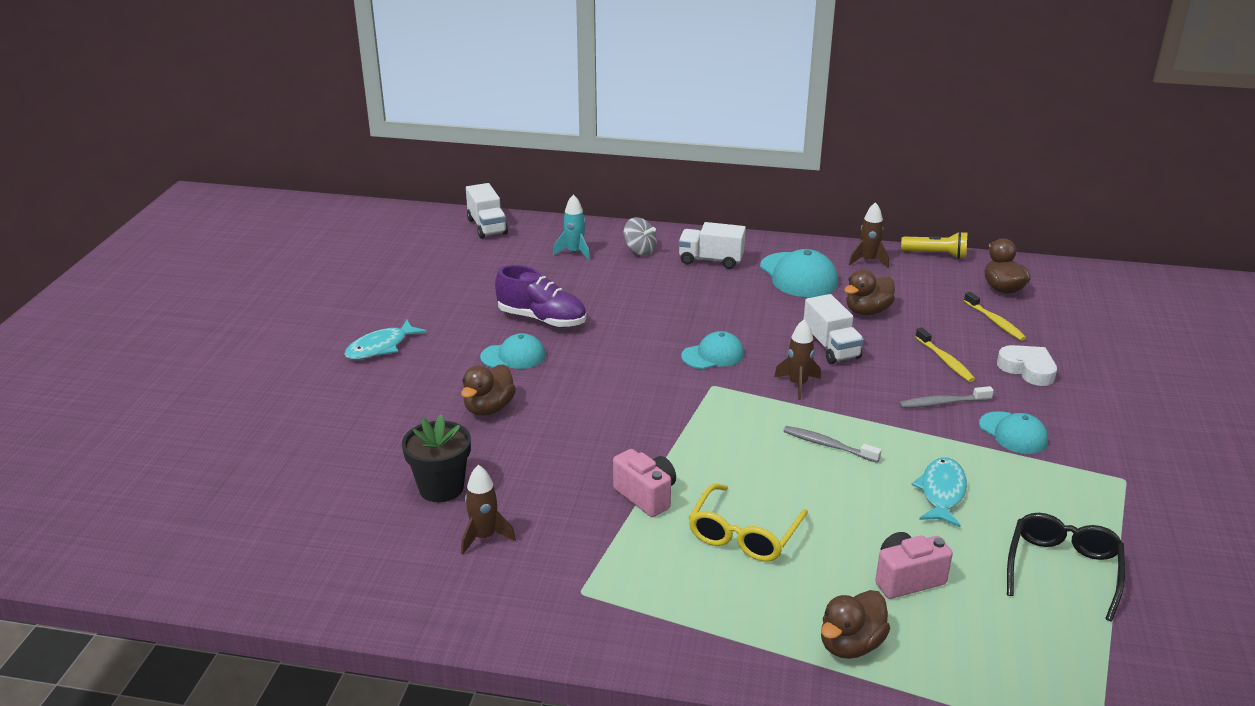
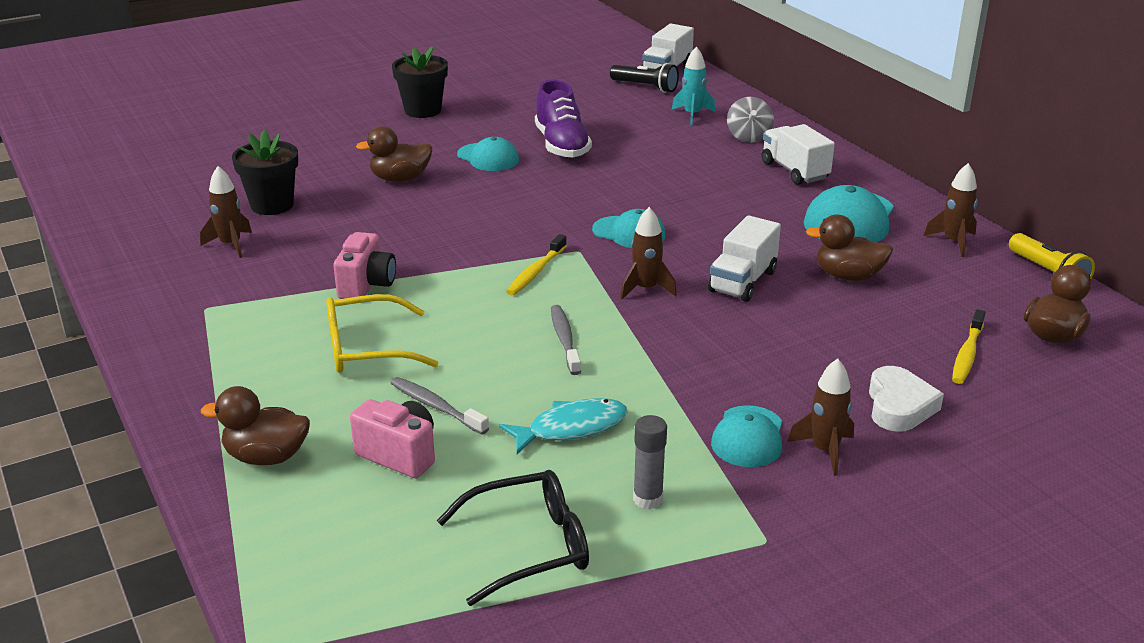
camera: 50 degrees right, 0 degrees up
(380, 347) = (423, 110): turquoise fish -> black flower pot
(501, 246) = (646, 87): none -> black flashlight
(942, 403) = (740, 376): grey toothbrush -> grey toothbrush (436, 406)
(945, 360) = (827, 350): yellow toothbrush -> yellow toothbrush (535, 272)
(1048, 500) = (647, 499): none -> grey glue stick
(1051, 415) = (825, 451): none -> brown rocket

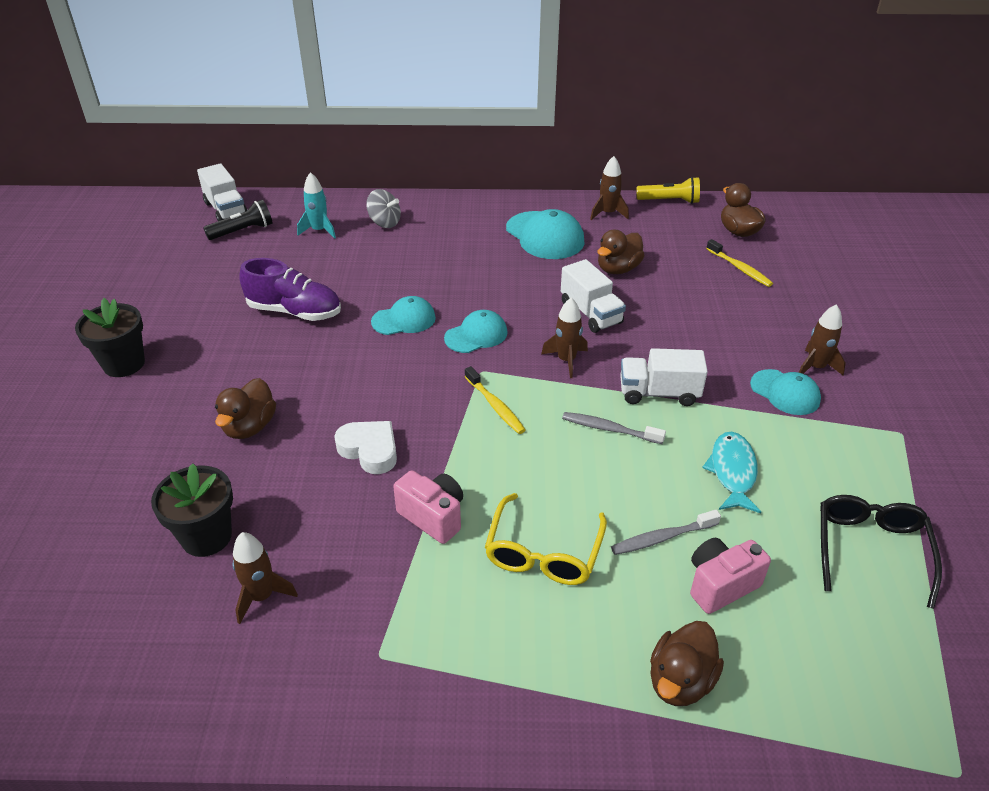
camera: 60 degrees left, 10 degrees up
(488, 157) = (269, 359): turquoise cap -> turquoise cap (404, 320)
(647, 499) = (836, 467): grey glue stick -> none
(794, 171) = (457, 227): white truck -> white truck (658, 393)
(899, 406) = (781, 318): white heart -> white heart (370, 450)

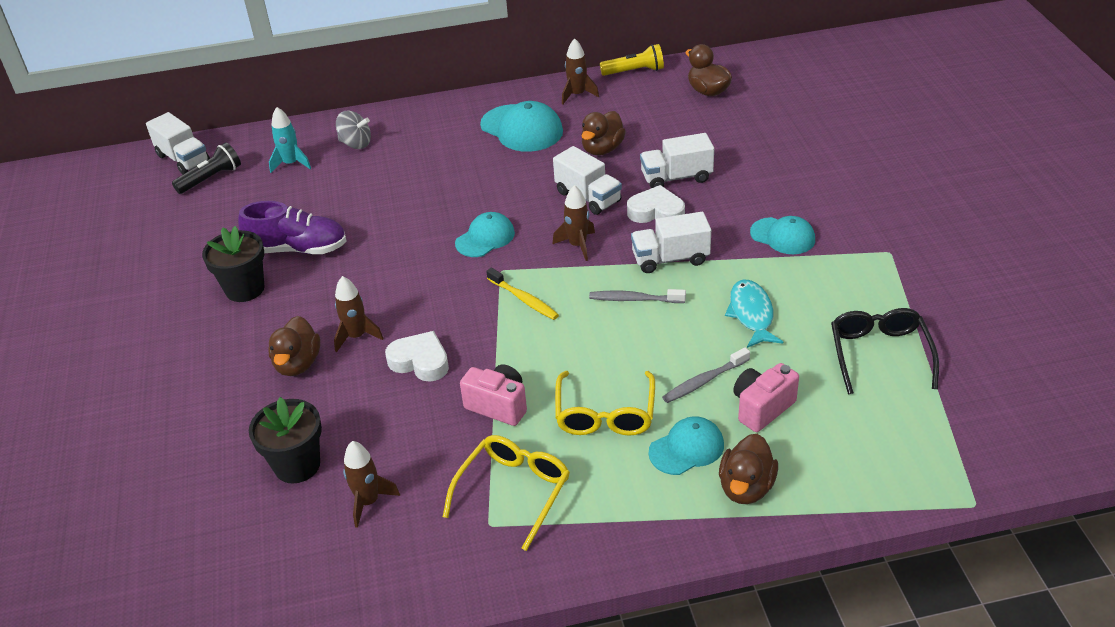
camera: 10 degrees left, 0 degrees up
(124, 364) = (146, 331): black flower pot -> black flower pot (245, 289)
(404, 320) = (410, 236): turquoise cap -> turquoise cap (686, 448)
(417, 622) = (513, 492): none -> yellow glasses
(656, 341) = (656, 212): none -> white heart
(685, 310) = (676, 177): none -> white truck
(740, 268) = (717, 128): yellow toothbrush -> none
(815, 367) = (805, 208): brown rocket -> brown rocket (356, 336)

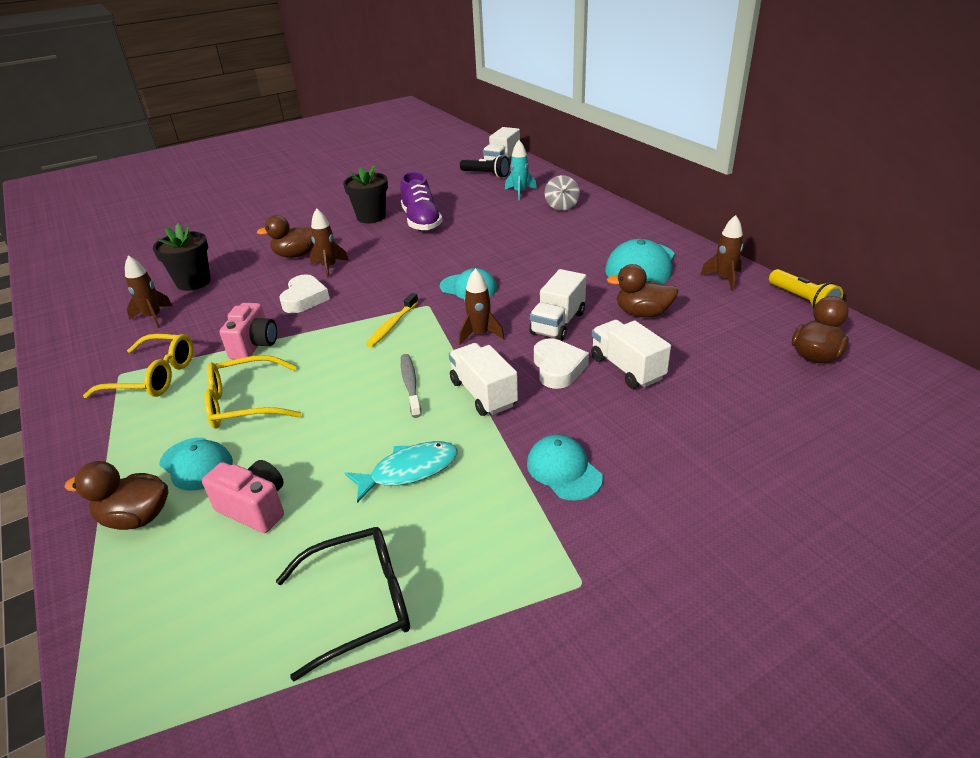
camera: 70 degrees right, 5 degrees down
(704, 381) = (294, 456): grey toothbrush -> none
(783, 236) = (563, 470): turquoise cap -> turquoise cap turned 135 degrees clockwise

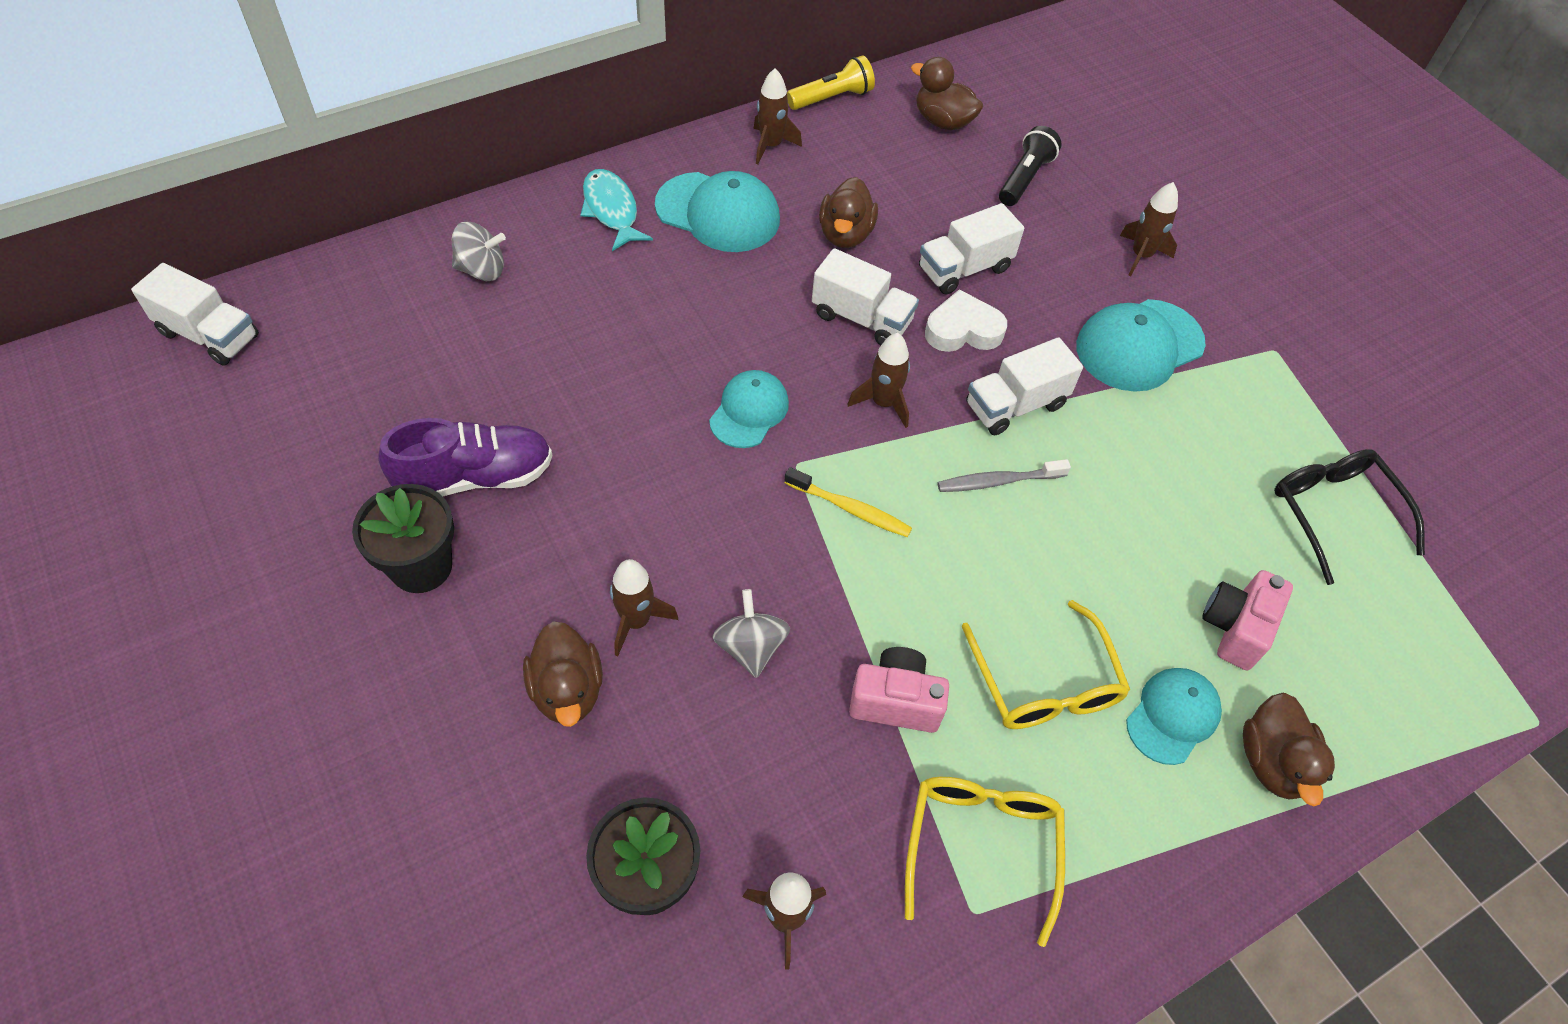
camera: 95 degrees left, 20 degrees up
(304, 299) = (750, 647): white heart -> grey spinning top
(409, 471) = (1156, 478): turquoise fish -> turquoise fish (611, 210)
(486, 174) = (273, 365): black flashlight -> black flashlight (1024, 178)
(520, 192) = (395, 320): turquoise rocket -> none
(563, 470) = (1139, 345): turquoise cap -> turquoise cap, size x1.55
(691, 480) = (1141, 256): none -> brown rocket

